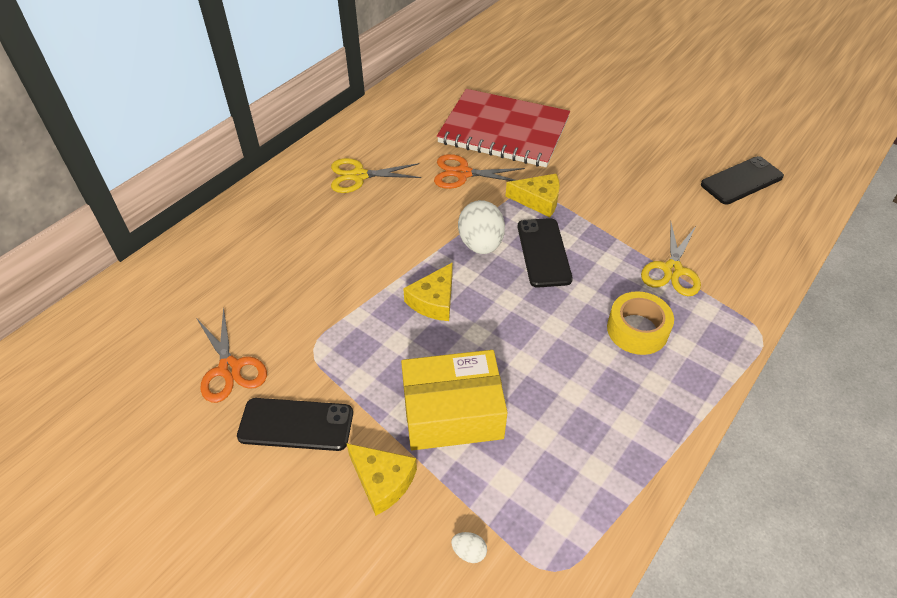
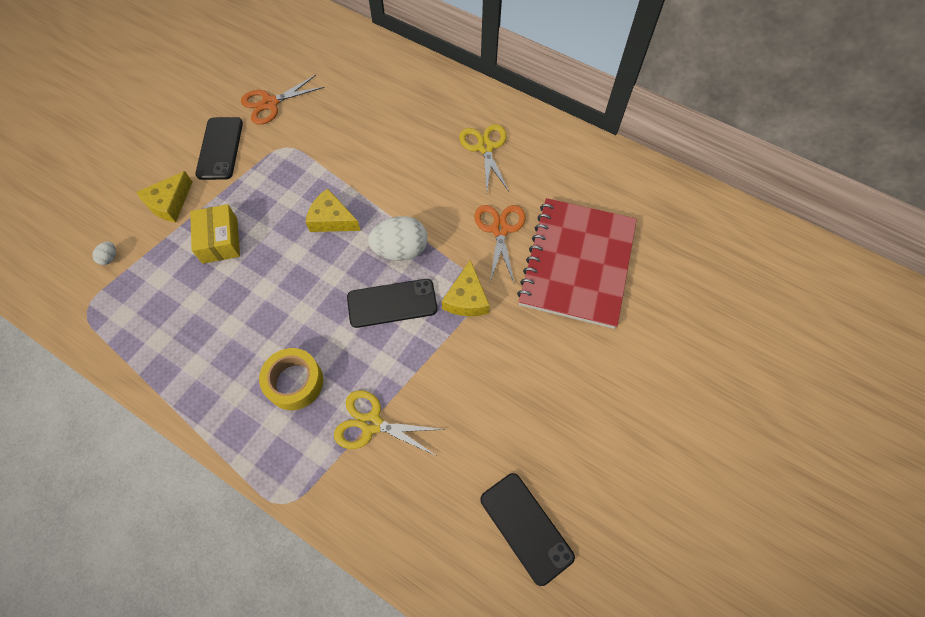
camera: 85 degrees right, 15 degrees up
(452, 412) = (220, 240): yellow box -> yellow box, size x0.66

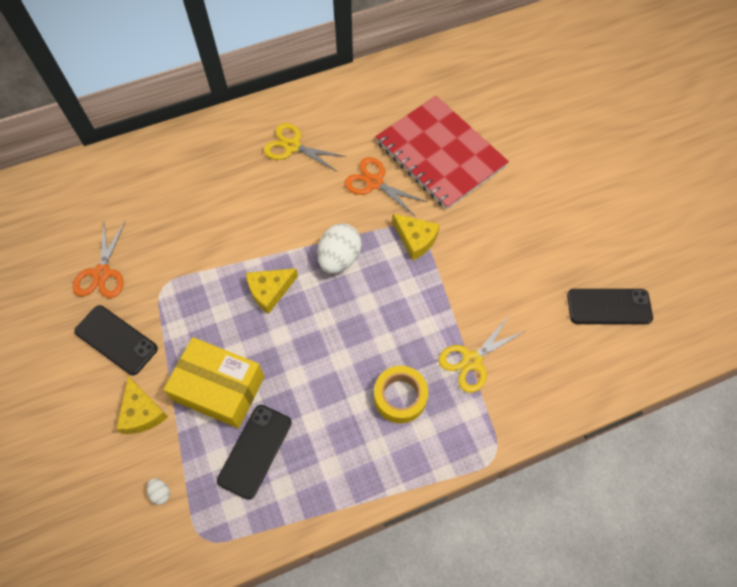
camera: 55 degrees left, 0 degrees up
(220, 240) = (219, 388): yellow box -> yellow box, size x1.51
(392, 303) = (382, 291): black phone -> black phone (255, 451)

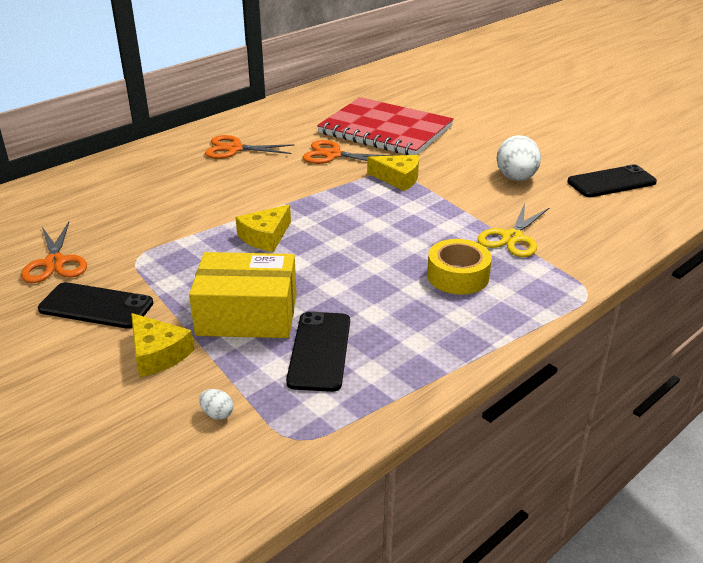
camera: 20 degrees left, 30 degrees down
(292, 146) = (234, 149): yellow scissors -> orange scissors
(339, 258) = (328, 203): white egg -> white egg (516, 178)

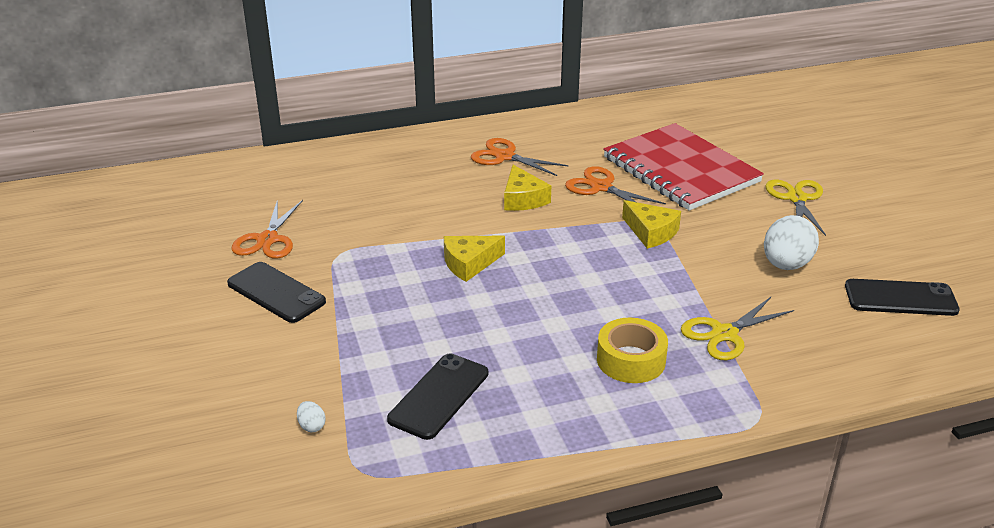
camera: 25 degrees right, 0 degrees up
(157, 354) = (298, 354): yellow cheese -> yellow cheese (523, 199)
(247, 314) = (399, 339): yellow box -> none
(486, 132) = (796, 198): none -> yellow scissors

